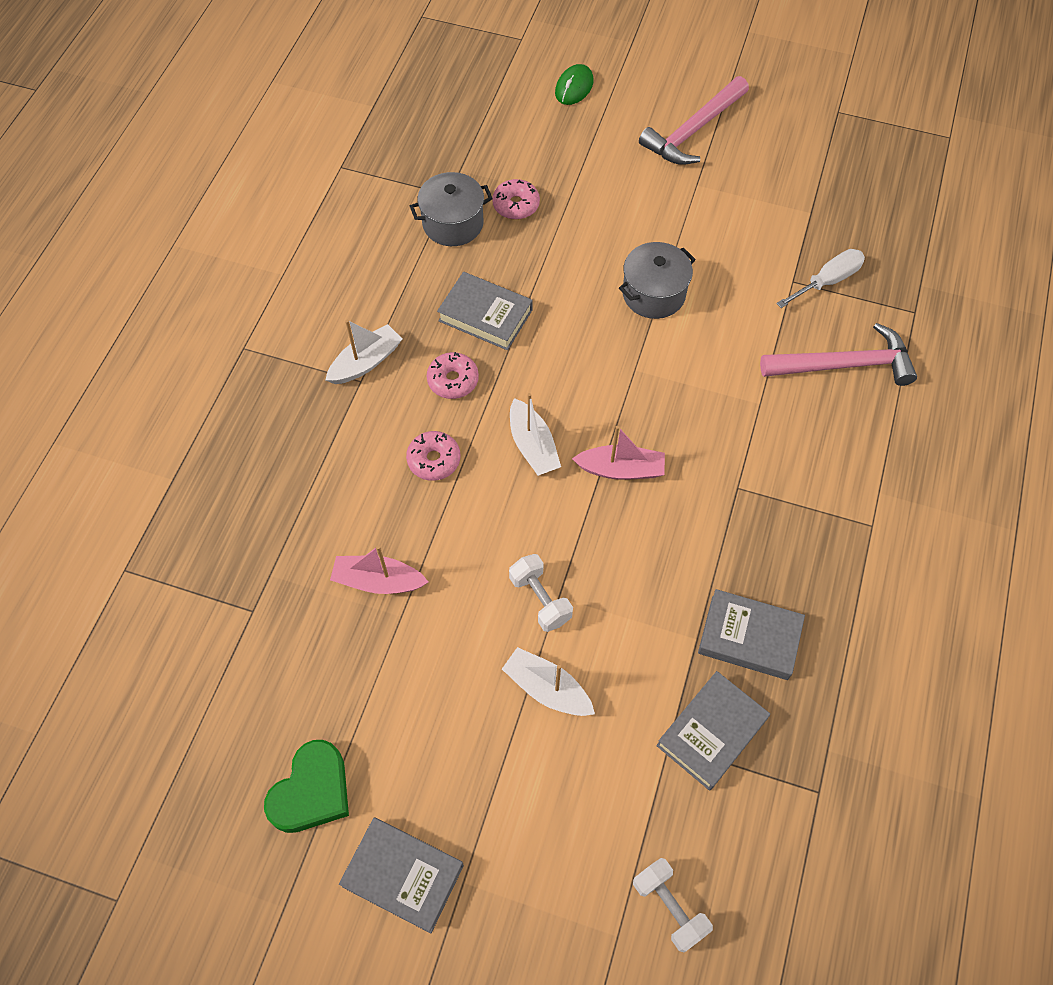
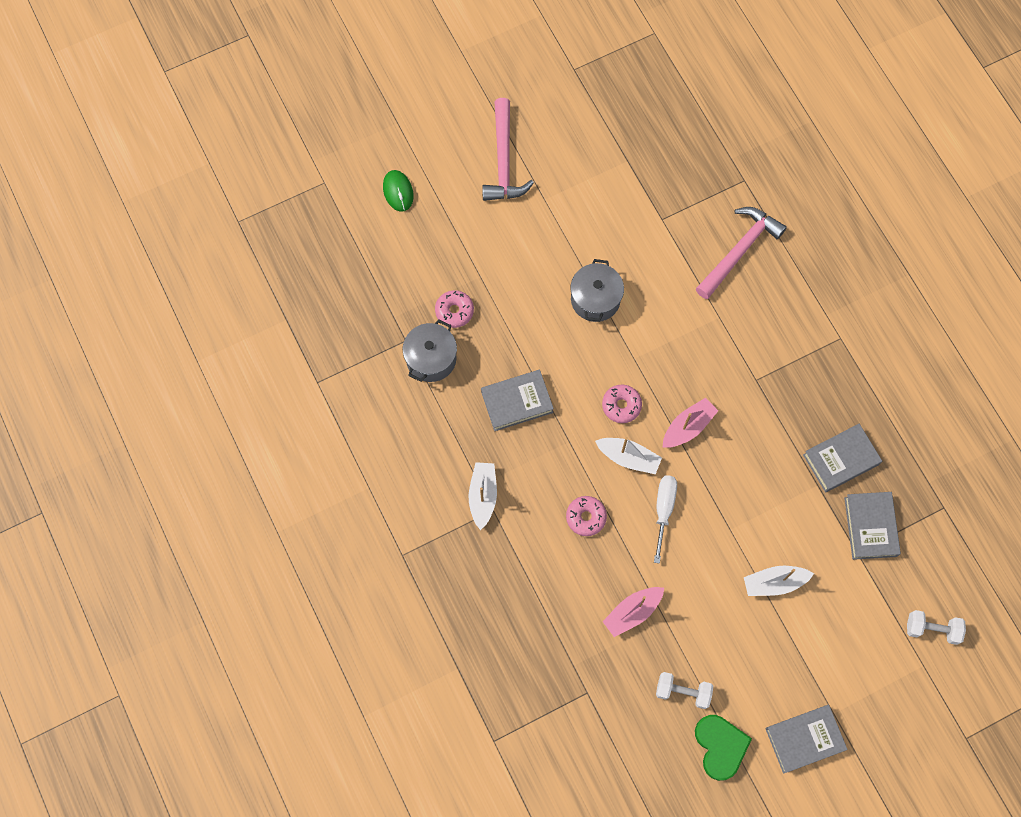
camera: 45 degrees left, 10 degrees up
(453, 380) = (543, 460): pink donut -> pink donut (621, 405)
(540, 599) = (723, 540): white dumbbell -> white dumbbell (682, 692)
(827, 281) = (680, 202): white screwdriver -> white screwdriver (663, 510)

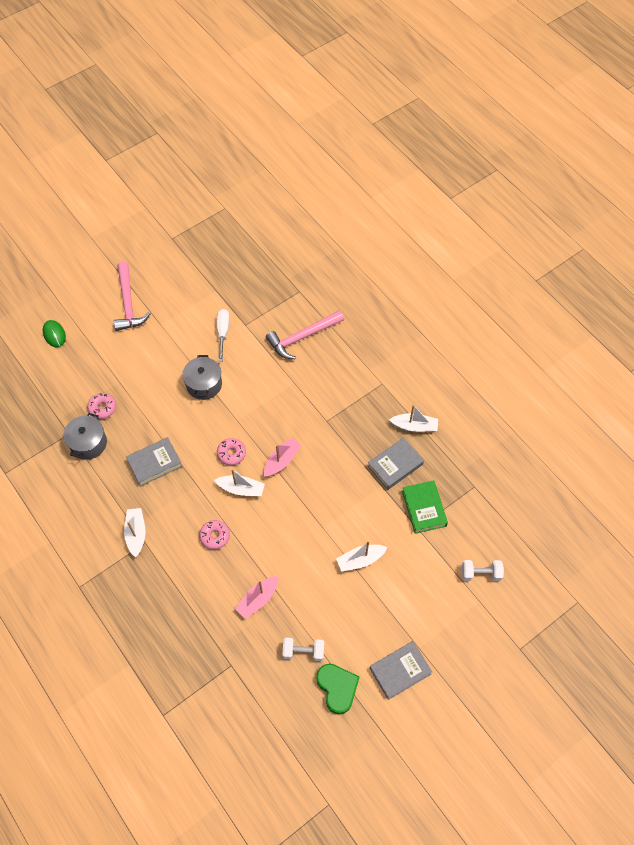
camera: 10 degrees left, 10 degrees down
(663, 510) = (271, 522): white screwdriver -> white screwdriver (223, 333)
(739, 251) = (302, 337): pink hammer -> pink hammer turned 150 degrees counterclockwise
(870, 527) = (424, 508): grey book -> green book
(876, 408) = (414, 426): none -> white boat

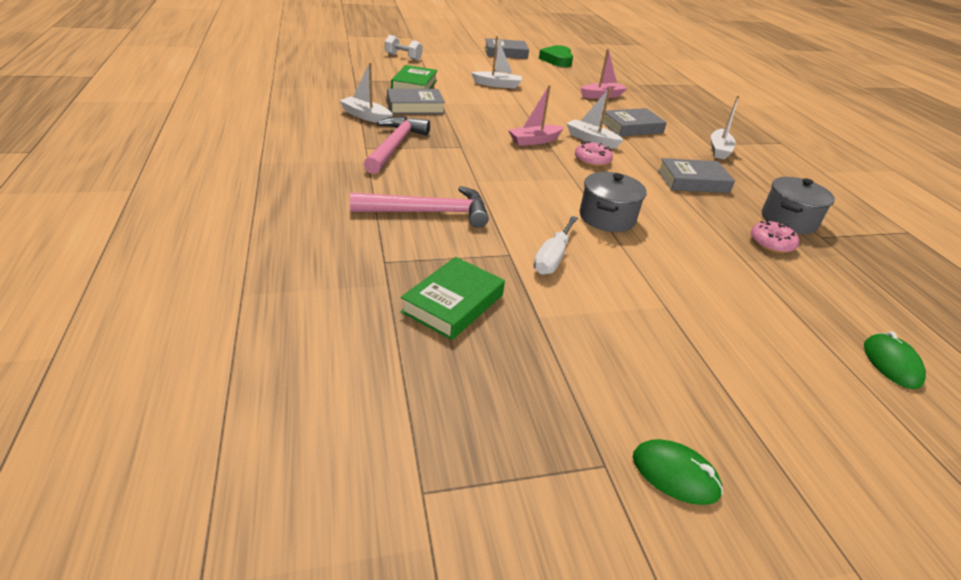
camera: 160 degrees left, 25 degrees down
(128, 303) = (731, 361): pink hammer -> pink hammer (395, 146)
(148, 244) = (675, 474): none -> green mouse
(215, 536) = (632, 127): pink donut -> grey book
(254, 281) = (453, 303): none -> green book
(303, 652) = (575, 73): white dumbbell -> none

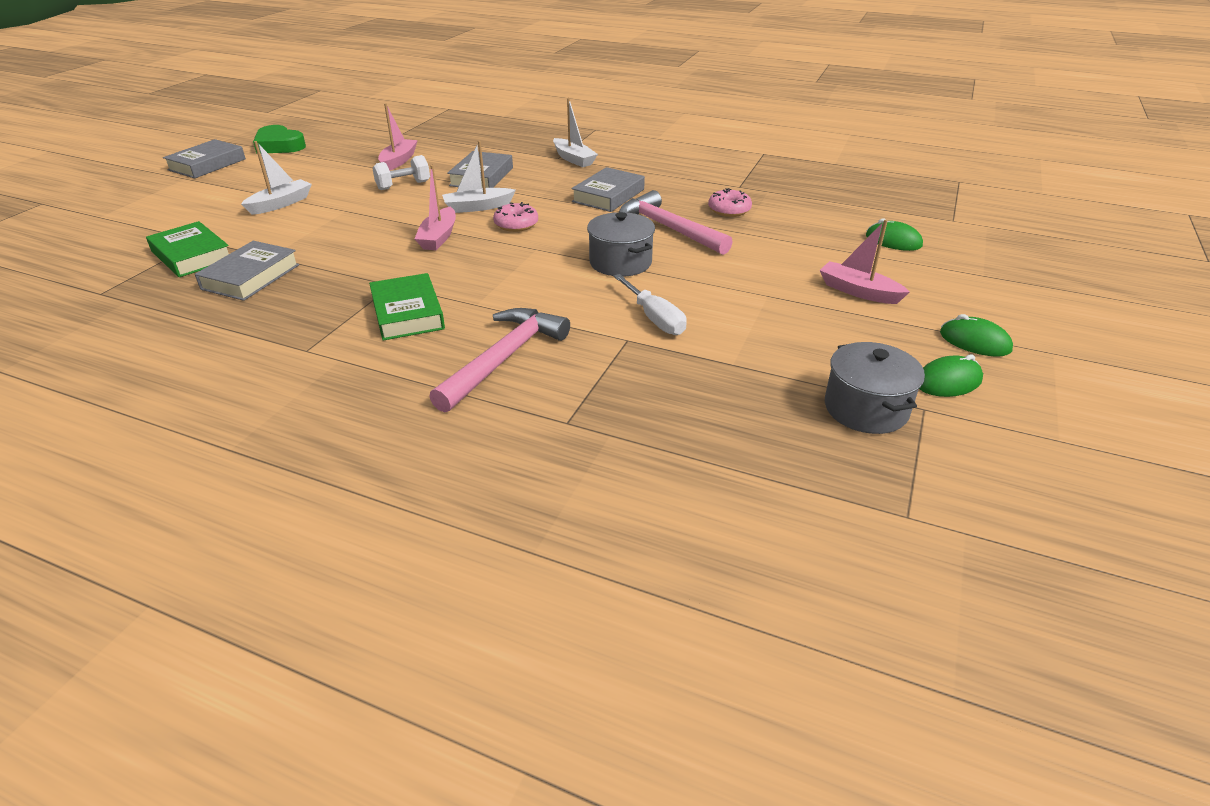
camera: 50 degrees left, 0 degrees up
(366, 116) = (223, 321): white boat -> none
(395, 146) = (331, 327): pink hammer -> pink hammer (668, 228)
(403, 57) = (94, 232): white dumbbell -> white dumbbell (403, 185)
(453, 303) = (675, 404): green book -> green book (408, 313)
(753, 363) = (858, 291): none -> pink boat
(781, 482) = (974, 341): none -> green mouse
(788, 220) = (706, 187): grey pot -> grey pot (865, 409)

